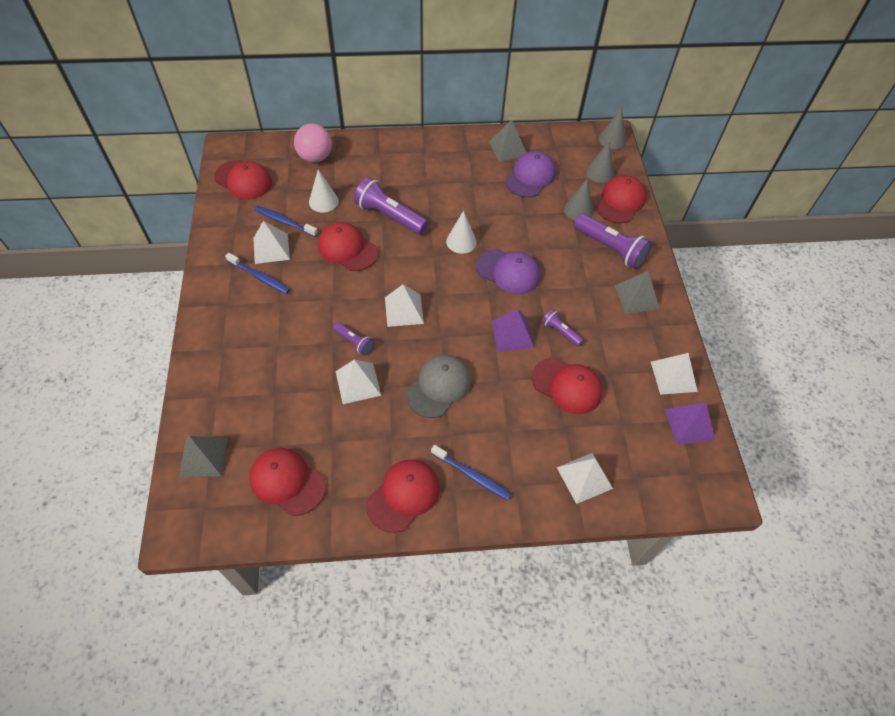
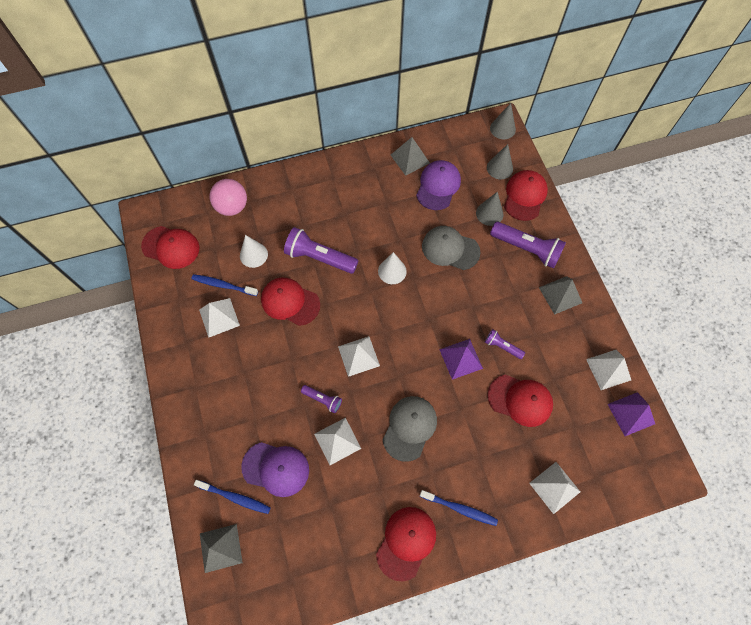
camera: 10 degrees left, 10 degrees up
(260, 277) = (217, 351): blue toothbrush -> blue toothbrush (235, 497)
(287, 482) = (302, 554): red cap -> none
(508, 272) = (442, 294): purple cap -> purple cap (276, 468)
(528, 233) = (450, 249): none -> grey cap

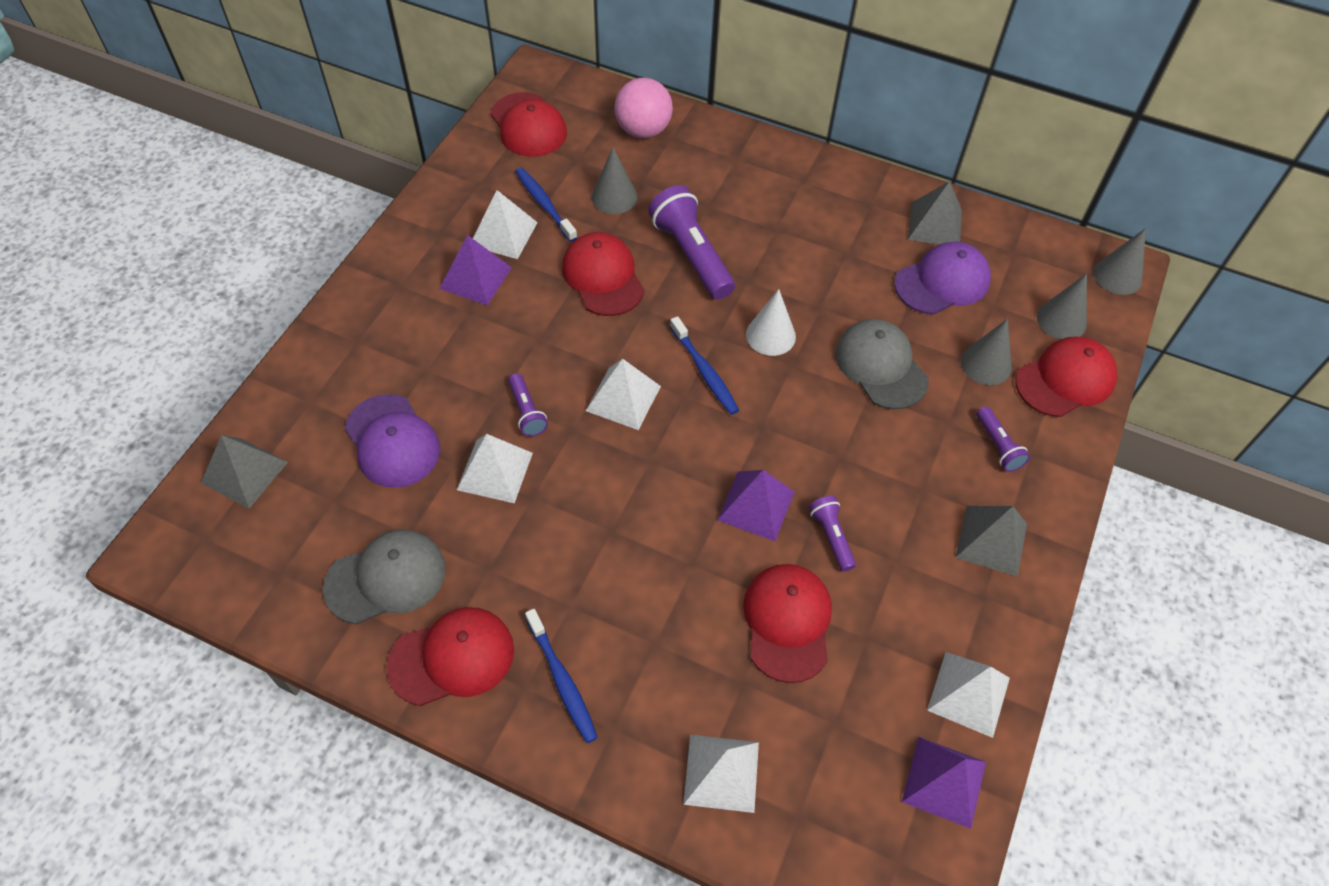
camera: 40 degrees right, 10 degrees down
(229, 352) = (475, 278): none -> purple pyramid
(235, 497) = (316, 433): blue toothbrush -> blue toothbrush (704, 371)
(253, 255) = (614, 197): white cone -> grey cone
(409, 428) = (599, 530): grey cap -> grey cap (386, 578)
(520, 400) = (787, 622): red cap -> red cap turned 150 degrees counterclockwise
(526, 249) = (998, 446): purple flashlight -> purple flashlight, size x0.52

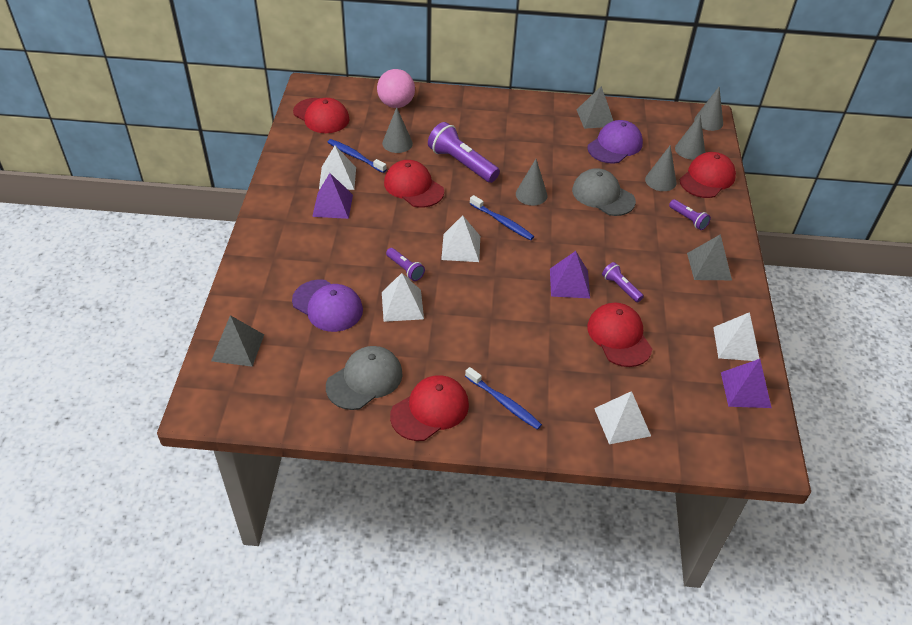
camera: 20 degrees left, 10 degrees down
(770, 335) = (531, 194): white cone -> grey cone

